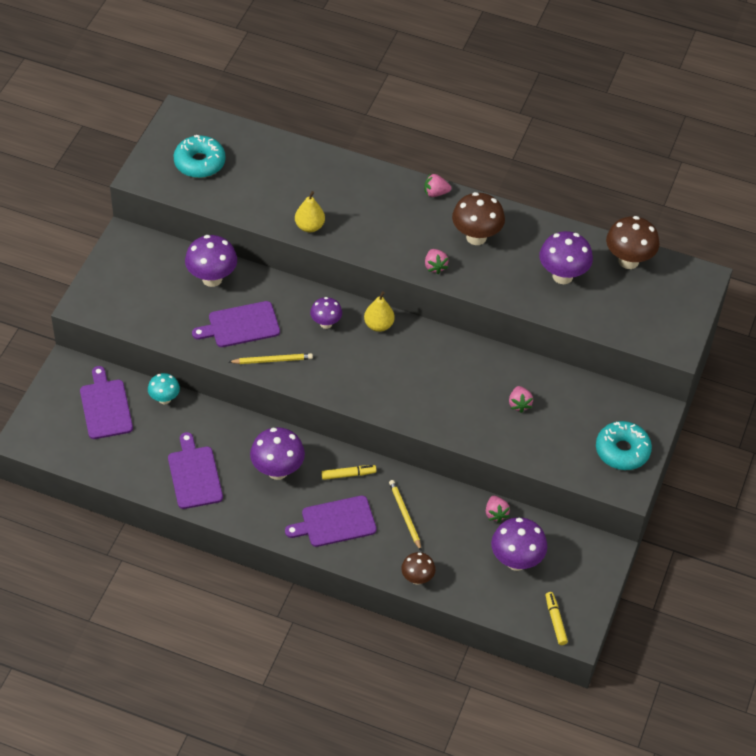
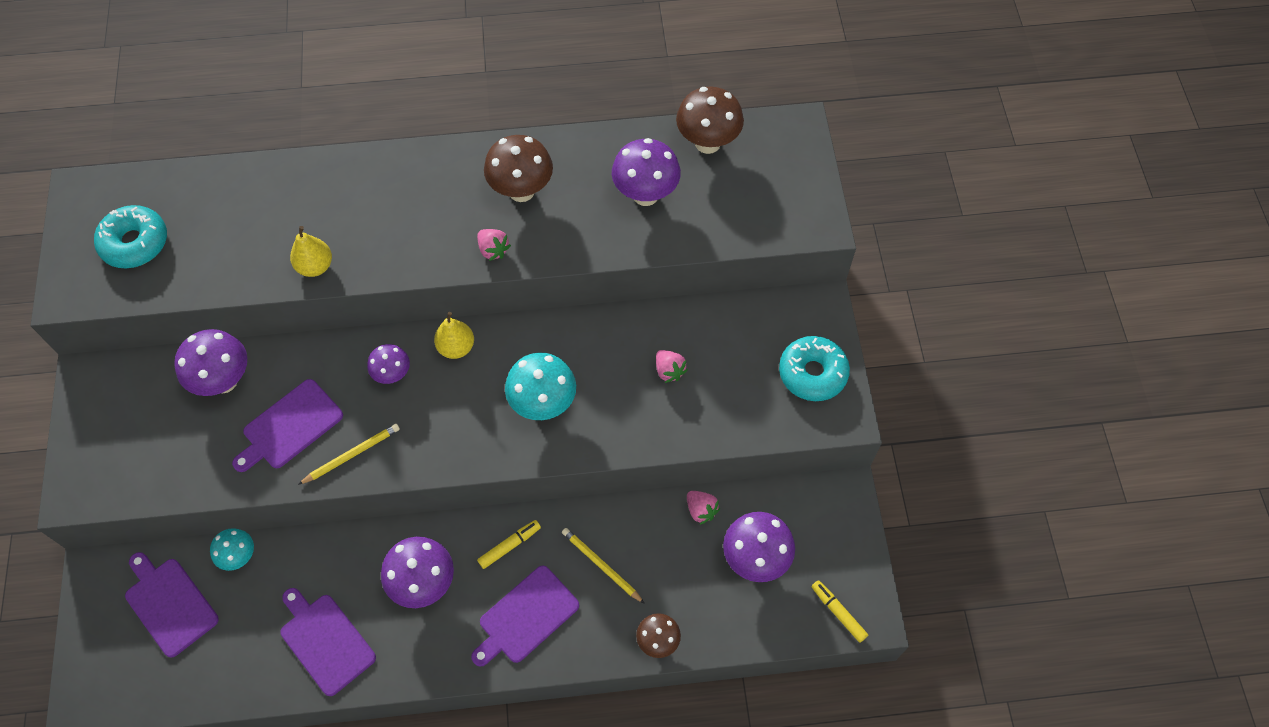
camera: 25 degrees left, 10 degrees up
(418, 386) = (543, 404): none -> turquoise mushroom
(435, 193) = (445, 156): pink strawberry -> none

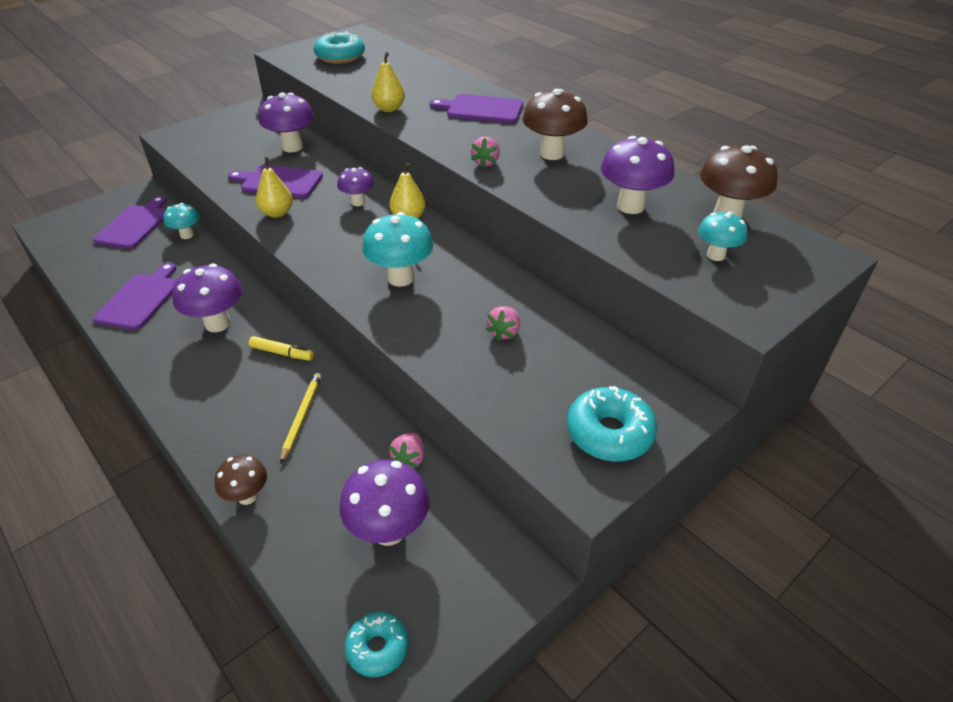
camera: 55 degrees right, 20 degrees down
(352, 454) = (277, 213): yellow pencil -> yellow pear
(526, 617) = (221, 393): purple cutting board -> purple cutting board (481, 109)
(746, 191) = (716, 255): none -> turquoise mushroom
(838, 612) = (378, 648): yellow marker -> turquoise donut

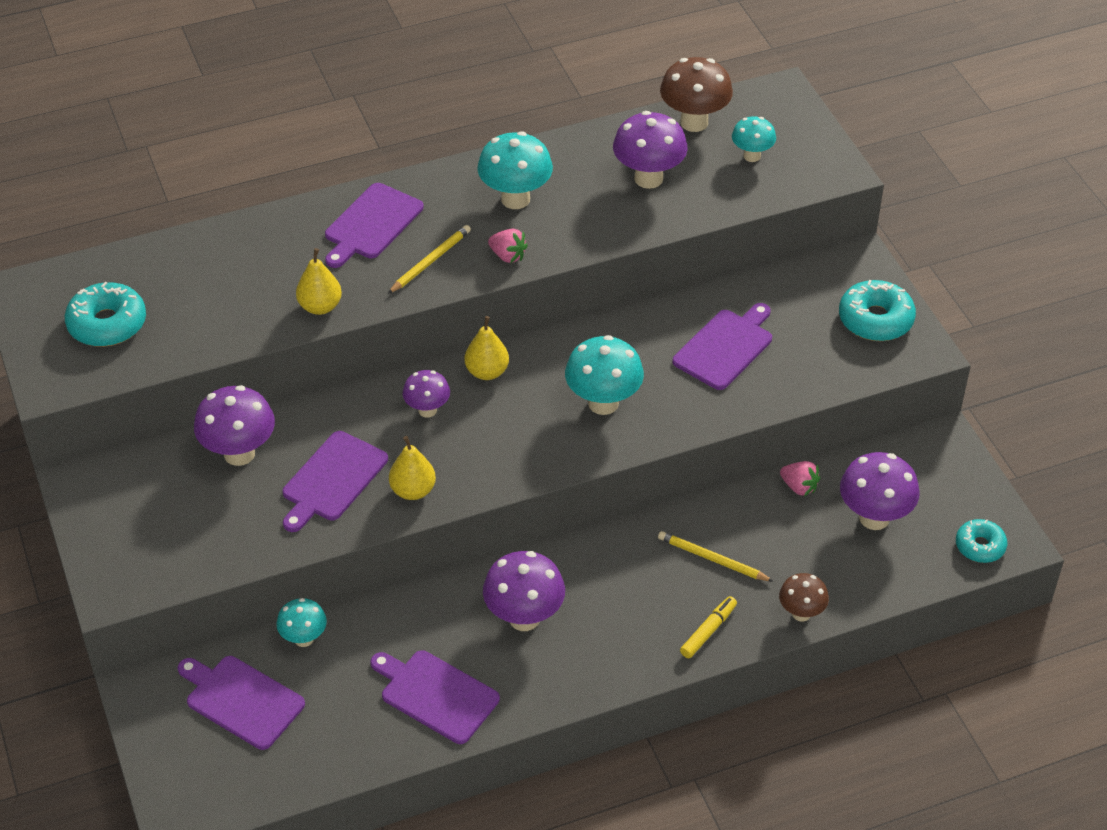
camera: 70 degrees left, 5 degrees up
(282, 353) = (605, 563): yellow marker -> yellow marker (708, 631)
(459, 135) = (430, 261): none -> yellow pencil
(504, 332) = (725, 347): pink strawberry -> purple cutting board
(552, 154) = (515, 199): brown mushroom -> turquoise mushroom

